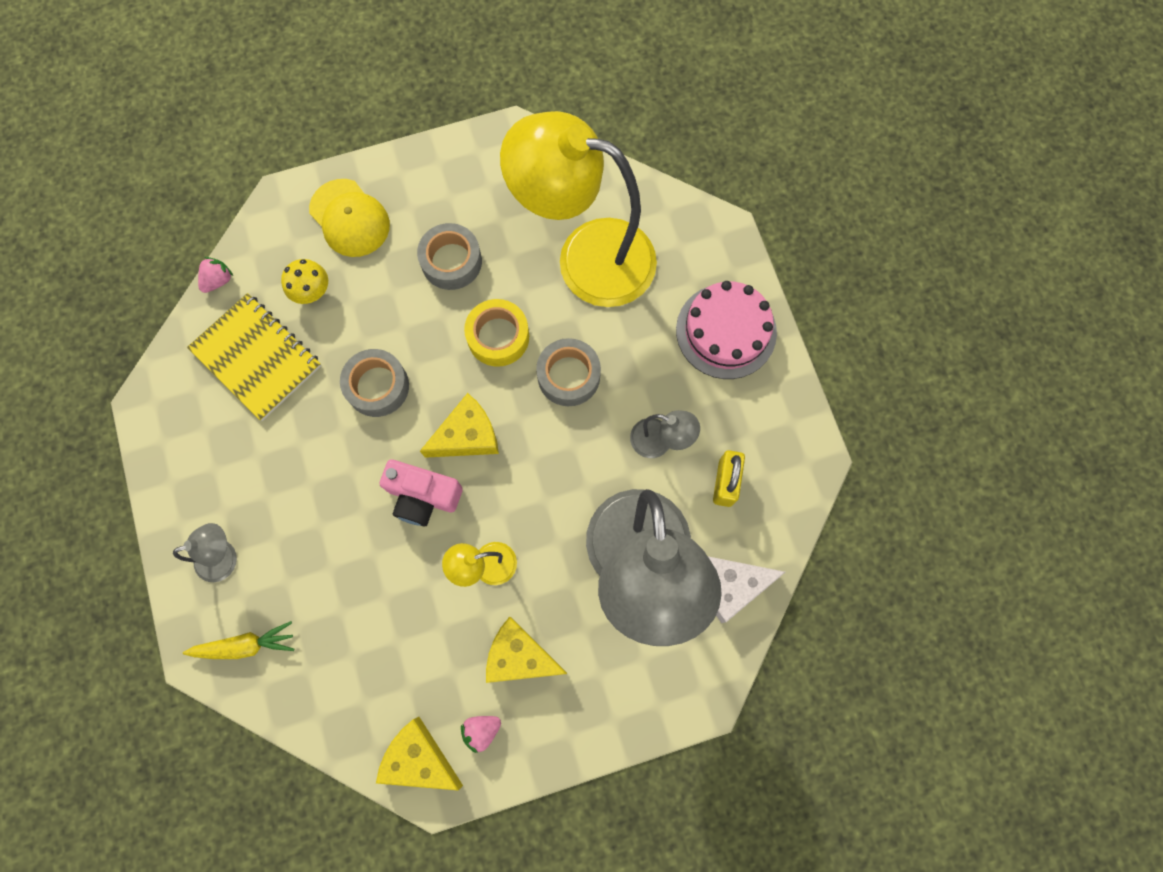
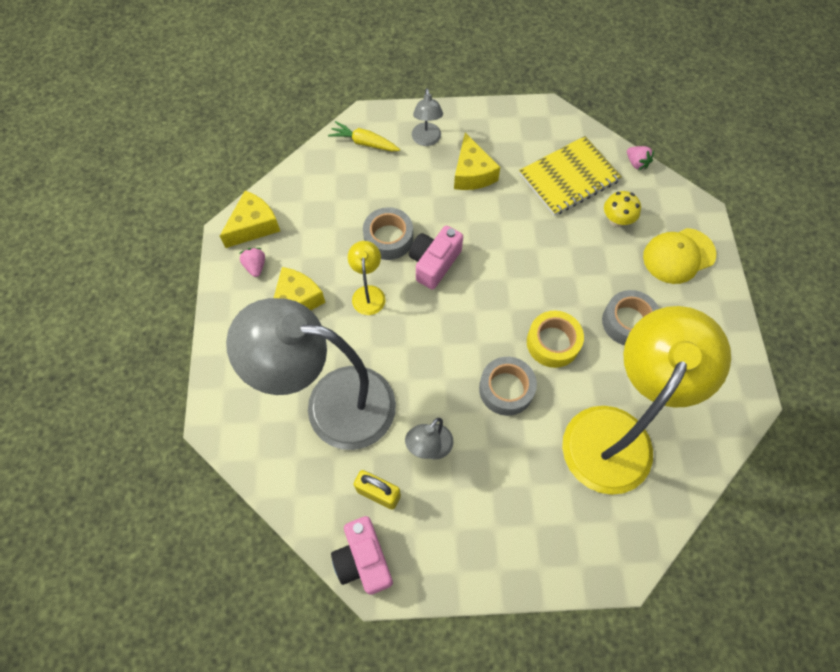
camera: 105 degrees right, 10 degrees down
(245, 645) = (364, 143): yellow carrot -> yellow carrot turned 105 degrees clockwise
(377, 386) = (529, 249): grey tape -> grey tape (388, 238)
(467, 435) = (473, 302): yellow cheese -> yellow cheese (472, 173)
(726, 331) = (519, 539): pink cake -> none
(731, 586) = (291, 471): white cheese -> none
(796, 478) = (363, 559): none -> pink camera

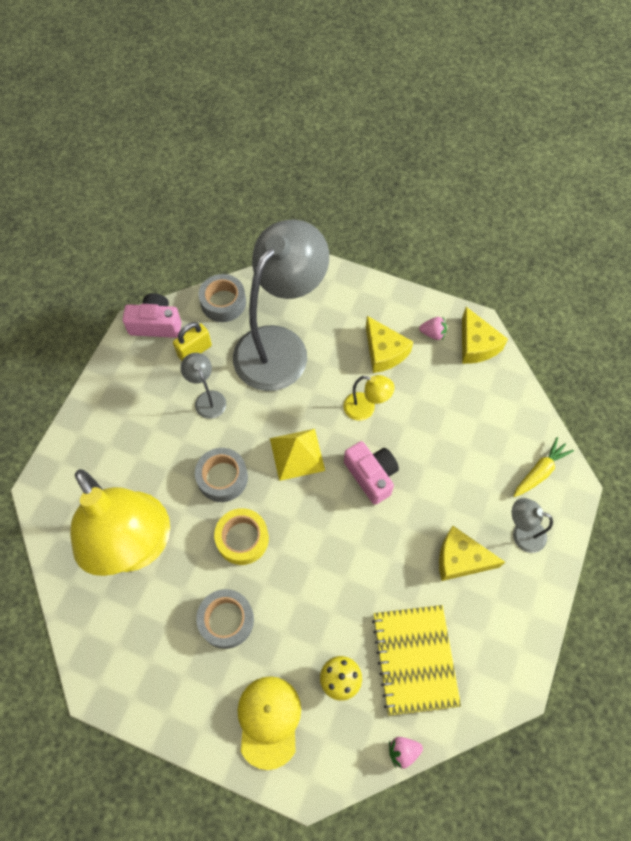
camera: 115 degrees right, 0 degrees up
(388, 238) = (415, 448): grey tape -> grey tape (223, 302)
(446, 333) = (297, 454): none -> yellow pyramid

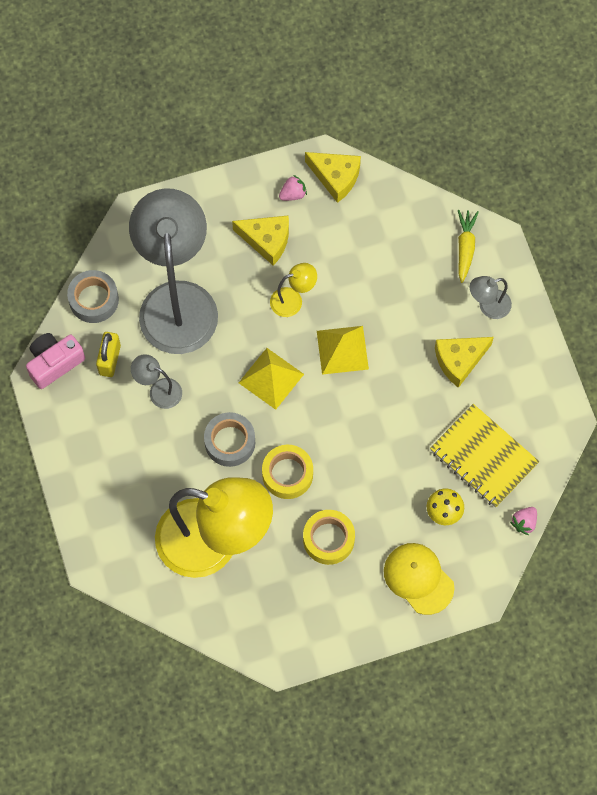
camera: 40 degrees left, 5 degrees up
(226, 620) = (328, 539): grey tape -> yellow tape
(371, 475) = (342, 350): pink camera -> yellow pyramid

